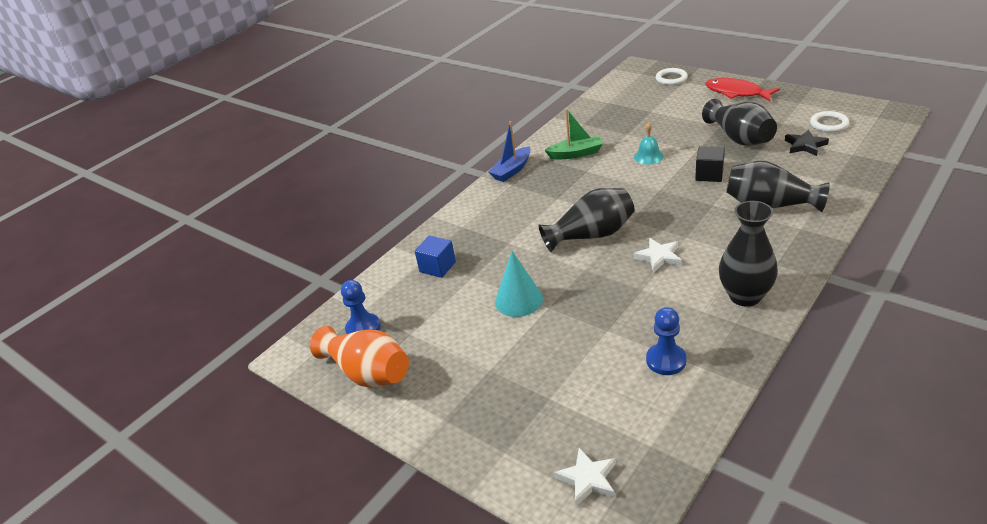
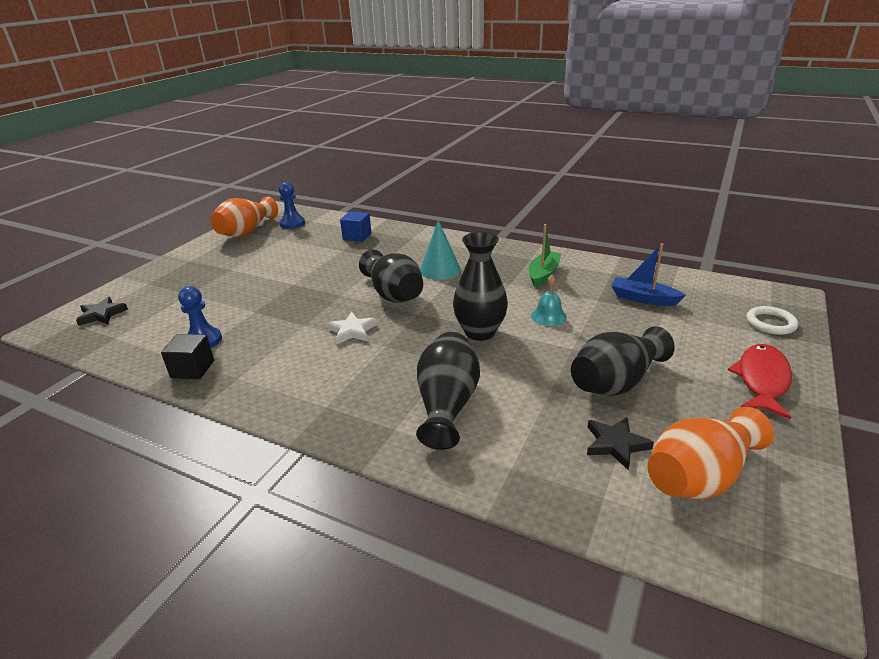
camera: 75 degrees right, 5 degrees down
(512, 170) = (504, 247): blue boat -> blue boat (643, 299)
(518, 300) = (306, 271): turquoise cone -> turquoise cone (440, 270)
(576, 154) = (543, 274): green boat -> green boat turned 135 degrees counterclockwise
(587, 479) = (102, 314): white star -> black star
(709, 174) = (515, 358): black cube -> black cube (192, 369)
(745, 296) = (275, 383): black vase -> black vase (480, 332)
(828, 124) = (700, 476): white ring -> orange vase

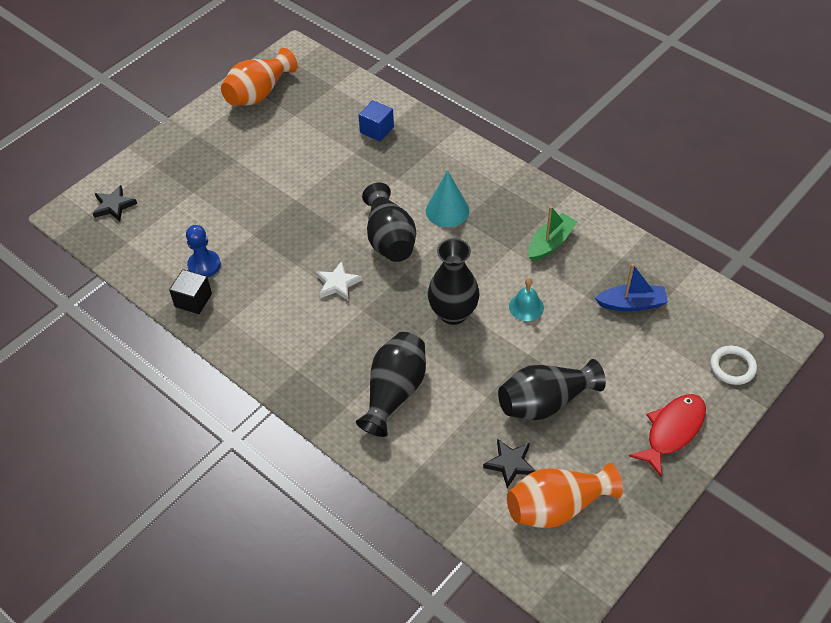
camera: 15 degrees right, 20 degrees up
(292, 223) = (311, 87): blue pawn -> none
(643, 299) = (631, 304): blue boat -> blue boat turned 135 degrees clockwise

